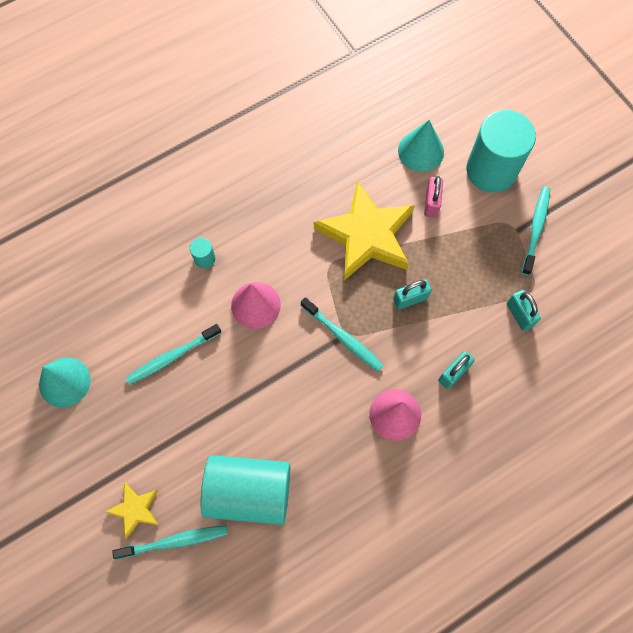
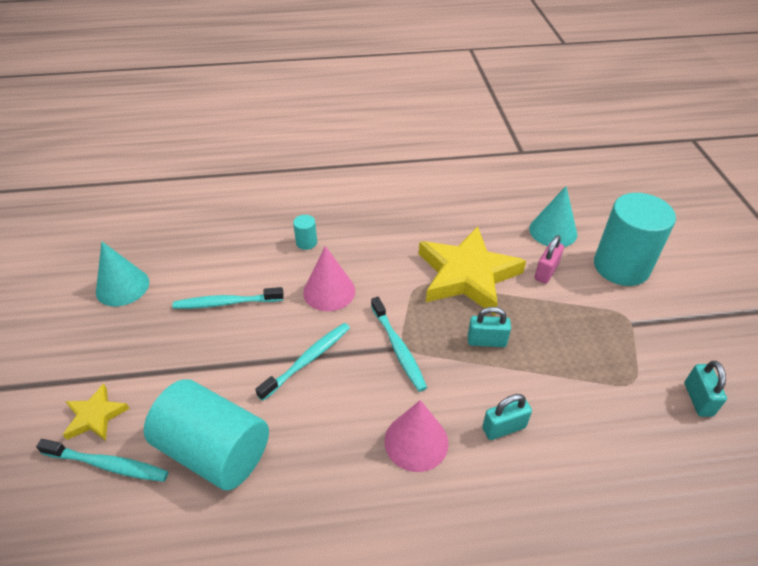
camera: 25 degrees right, 25 degrees down
(519, 315) = (607, 400): turquoise padlock -> turquoise padlock (698, 399)
(536, 229) = (655, 329): turquoise toothbrush -> turquoise toothbrush (308, 360)

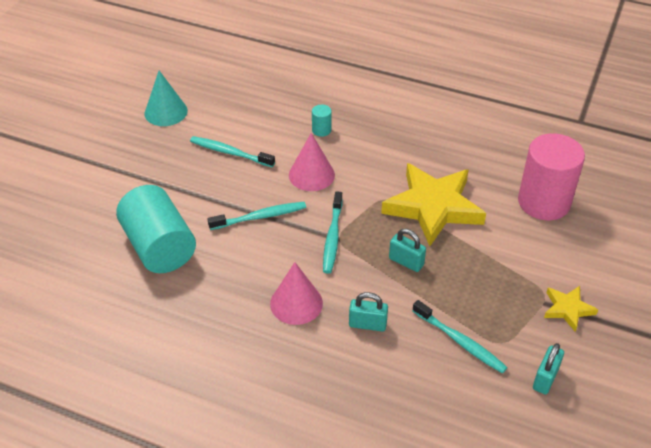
camera: 30 degrees right, 0 degrees up
(95, 416) = (99, 193): yellow star -> yellow star (567, 309)
(108, 465) = (90, 225): turquoise toothbrush -> turquoise toothbrush (460, 342)
(546, 272) = (505, 232): pink padlock -> none
(553, 231) = (544, 202): turquoise cone -> pink cylinder
(621, 266) = (580, 256): turquoise cylinder -> none

